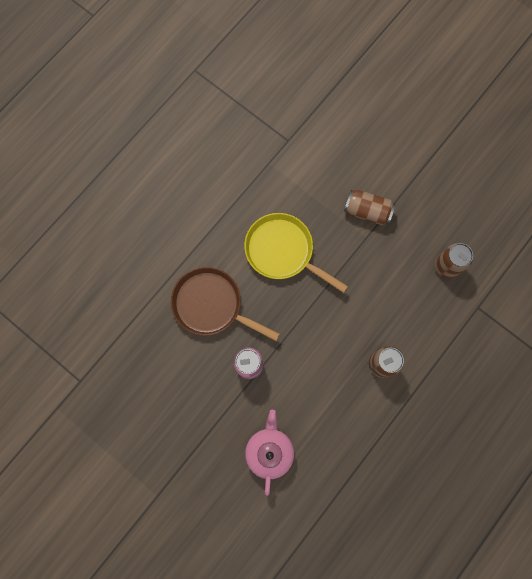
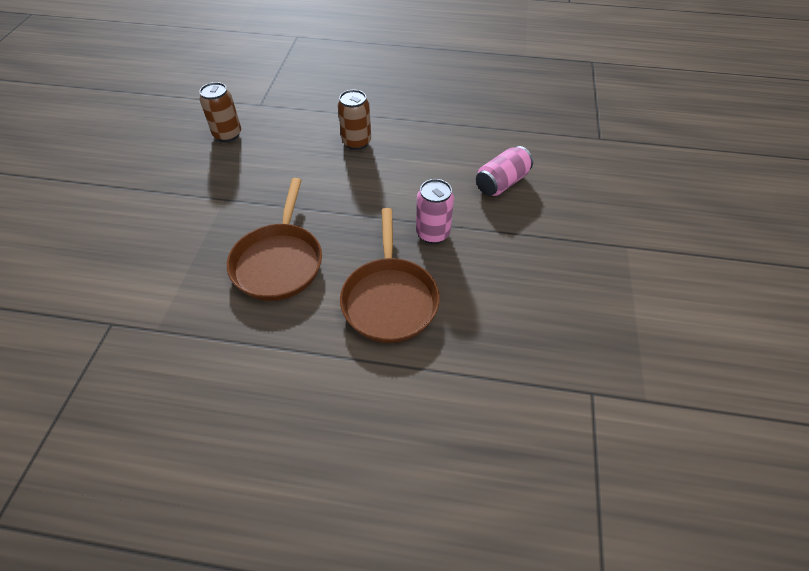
camera: 120 degrees left, 25 degrees down
(269, 451) = (501, 183): pink teapot -> pink can
(282, 251) = (279, 262): yellow pan -> brown pan
(367, 211) = (190, 210): brown can -> none

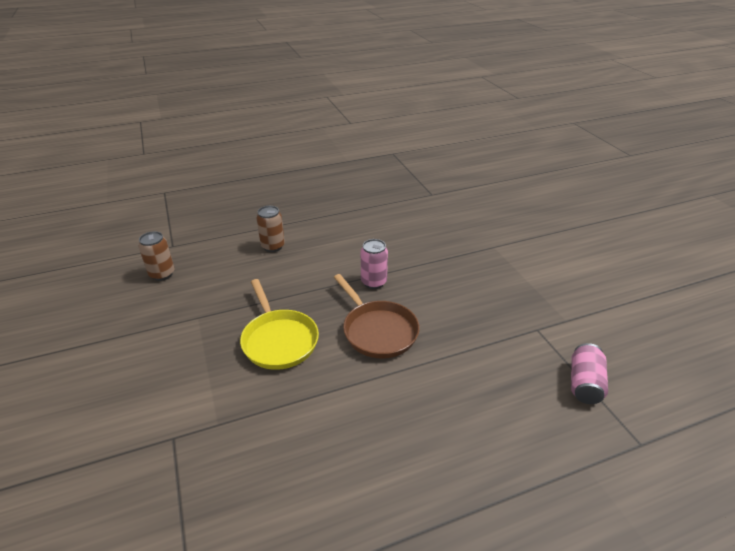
camera: 30 degrees left, 15 degrees down
(279, 262) = (279, 340): brown pan -> yellow pan
(501, 183) = (393, 238): pink can -> pink can (584, 384)

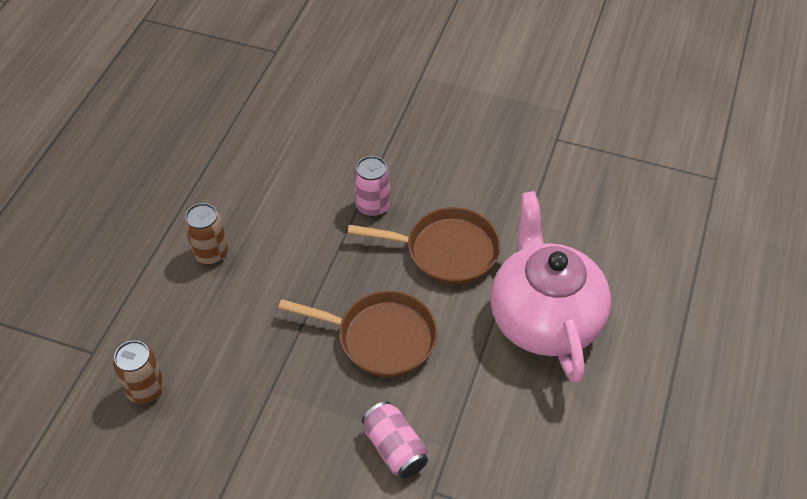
camera: 50 degrees left, 15 degrees up
(279, 340) = (381, 337): yellow pan -> brown pan
(377, 413) = (544, 318): none -> pink teapot
(584, 384) = (638, 160): pink can -> pink can (395, 448)

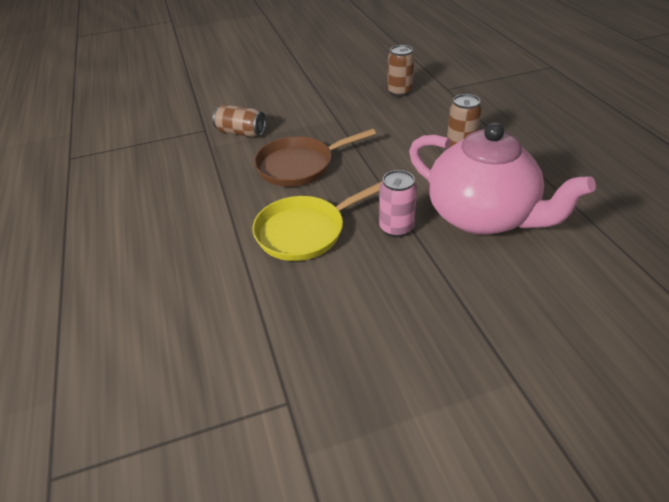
camera: 145 degrees right, 10 degrees down
(395, 448) = (241, 132): pink can -> brown can
(446, 251) = (305, 231): brown pan -> yellow pan
(544, 318) = (189, 231): pink teapot -> pink teapot (482, 216)

